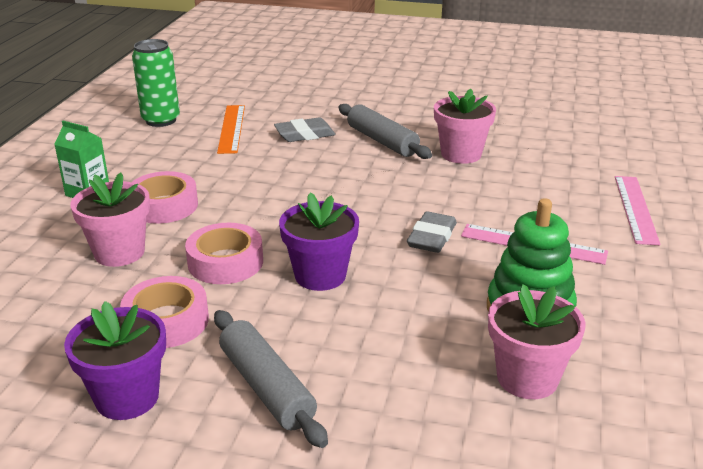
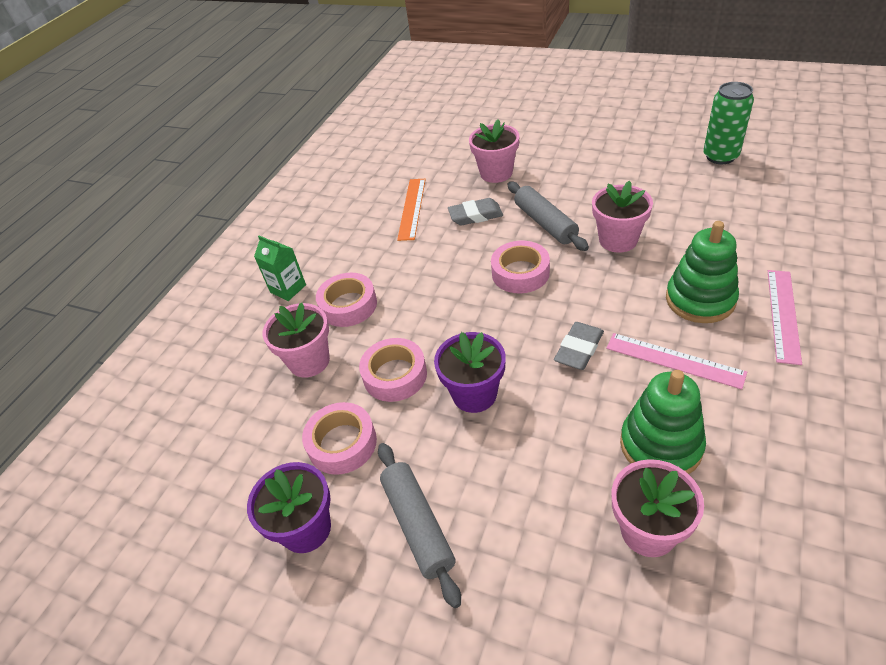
camera: 15 degrees right, 15 degrees up
(161, 120) = (352, 199): green can -> green can (720, 156)
(323, 103) = (496, 173): none -> pink flower pot
(360, 179) = (520, 273): none -> pink tape
(552, 198) = (700, 299): none -> green stacking toy

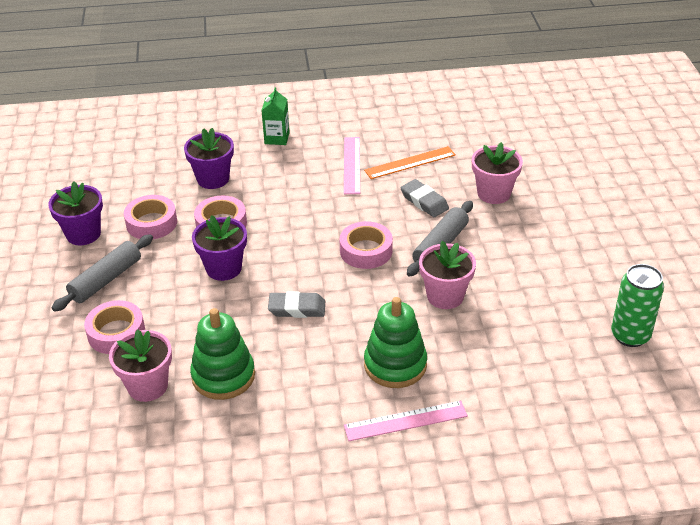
camera: 55 degrees right, 5 degrees down
(309, 361) = (213, 179): pink flower pot -> purple flower pot
(348, 305) = (276, 174): pink tape -> pink tape (116, 333)
(674, 360) = (313, 364): pink ruler -> pink ruler (351, 165)

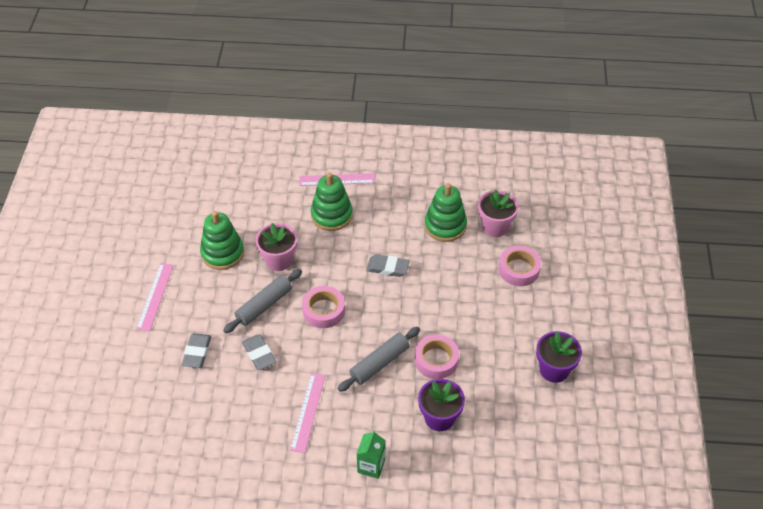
camera: 170 degrees left, 10 degrees up
(106, 280) = (530, 318): grey rolling pin -> grey rolling pin (379, 363)
(151, 223) = (496, 372): pink tape -> none
(223, 268) = (438, 313): purple flower pot -> none
(410, 162) = (253, 405): orange ruler -> none
(493, 193) = (197, 352): pink flower pot -> grey eraser
(524, 293) = (222, 253): none -> green stacking toy
(576, 235) = (155, 296): none -> pink ruler
(630, 335) = (170, 210): green can -> none

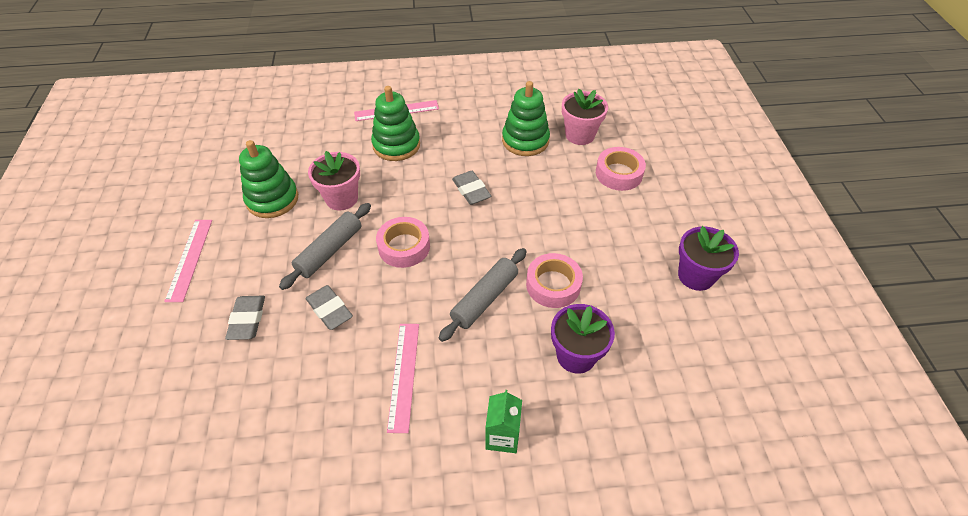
camera: 10 degrees left, 0 degrees up
(387, 268) = (471, 190): grey eraser -> grey eraser turned 60 degrees clockwise

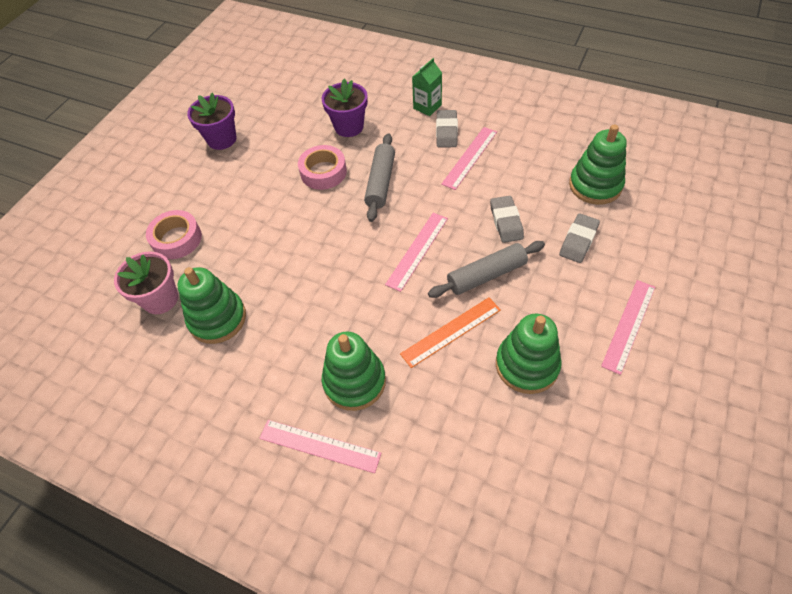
camera: 145 degrees left, 5 degrees up
(238, 400) = (595, 185): none -> green stacking toy
(341, 198) = (451, 331): pink flower pot -> orange ruler
(404, 247) = (417, 250): pink tape -> pink ruler
(471, 190) = (319, 282): grey eraser -> grey eraser (446, 132)
(485, 299) = (380, 182): grey rolling pin -> grey rolling pin turned 60 degrees counterclockwise

